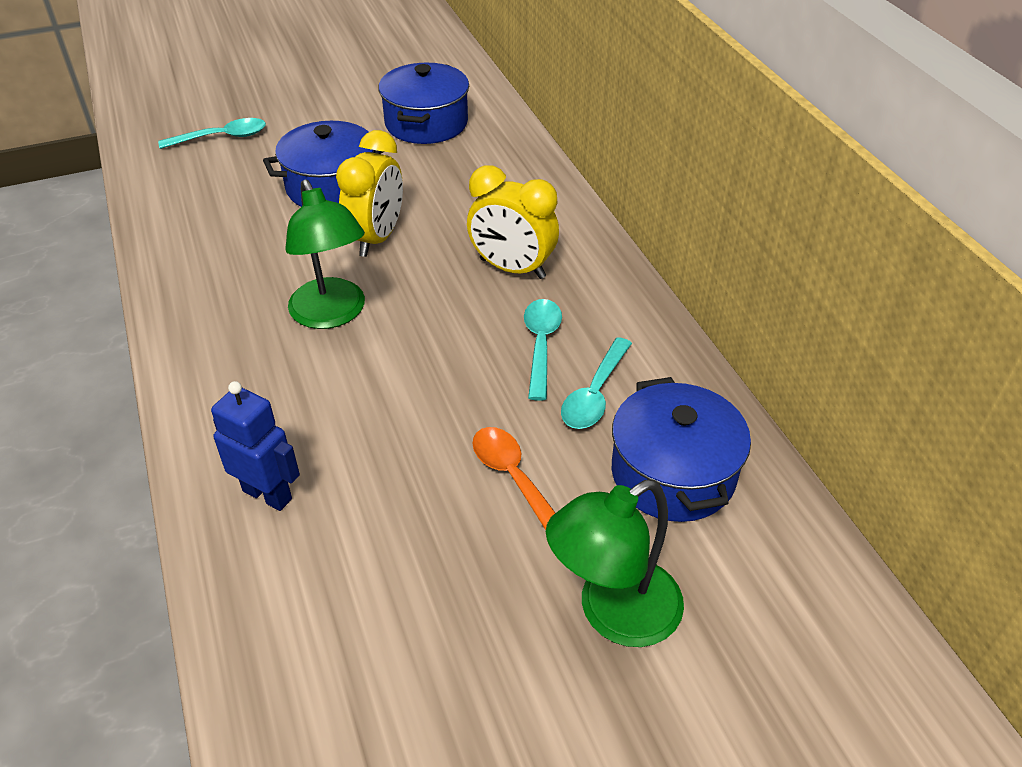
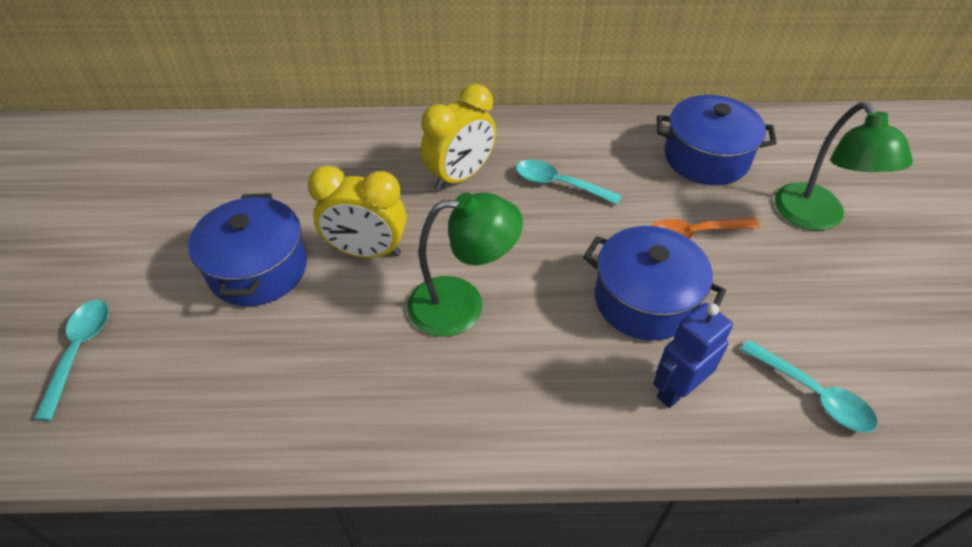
camera: 70 degrees left, 5 degrees up
(377, 238) = (367, 251): yellow clock -> yellow clock turned 150 degrees clockwise
(426, 123) = (202, 177): blue pot -> blue pot (644, 300)
(595, 394) = (622, 171): turquoise spoon -> turquoise spoon (813, 394)

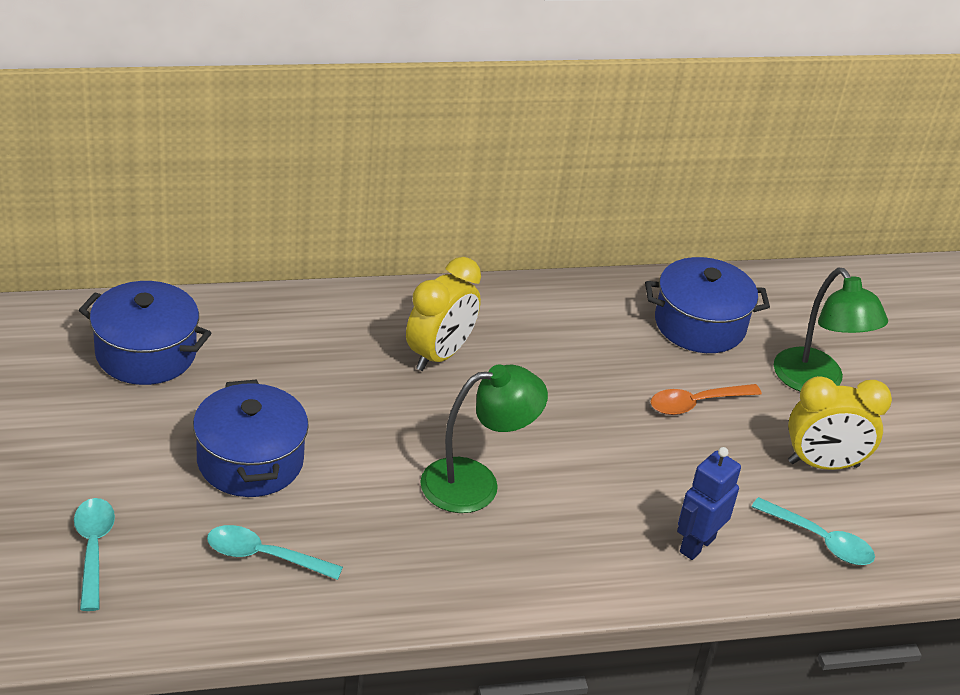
camera: 15 degrees left, 10 degrees down
(367, 251) = (361, 437): yellow clock -> yellow clock (823, 464)
(559, 184) = (548, 359): turquoise spoon -> turquoise spoon (263, 556)
(644, 300) = (656, 469): blue pot -> blue pot (146, 353)

